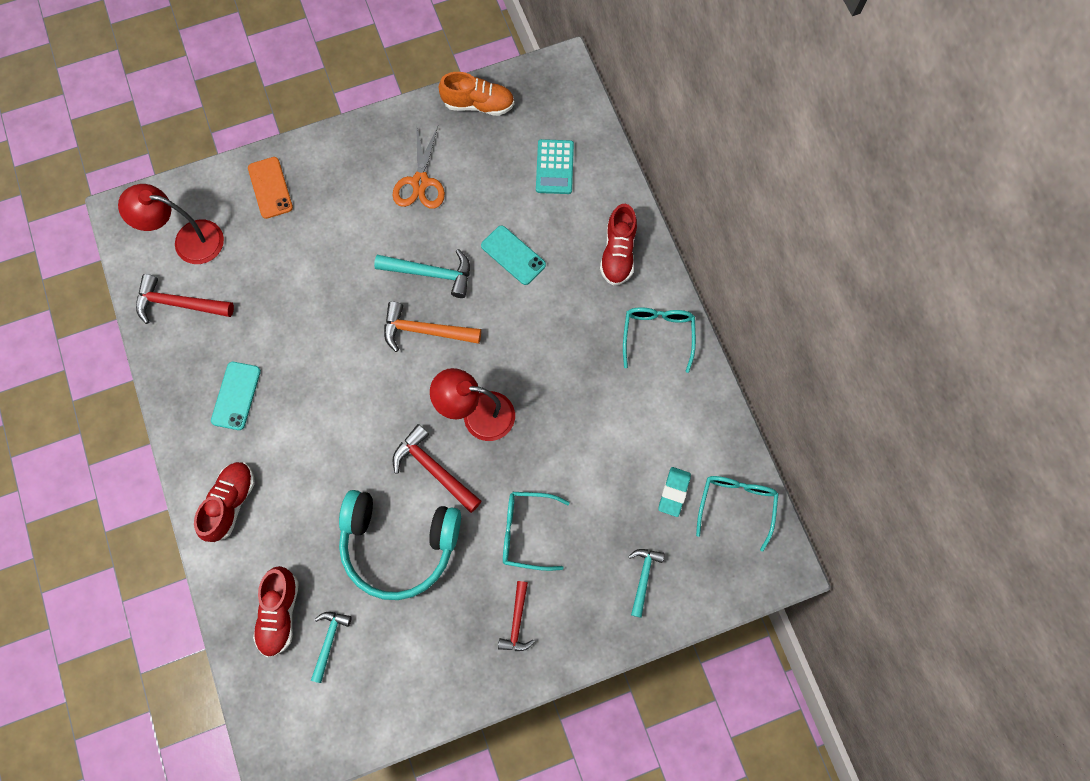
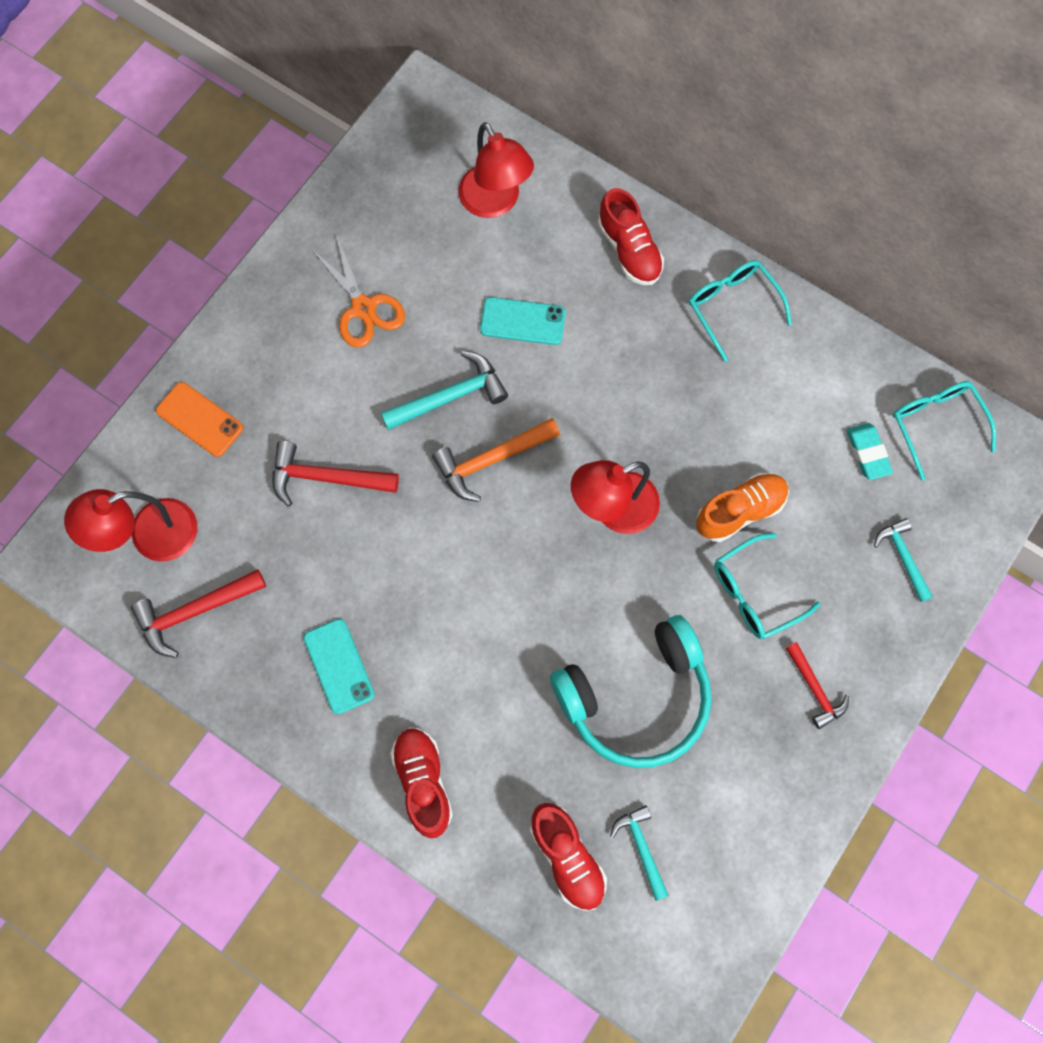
camera: 35 degrees left, 0 degrees up
(433, 469) = (611, 596): red hammer -> red hammer (326, 478)
(478, 104) = (362, 186): orange shoe -> orange shoe (740, 511)
(554, 167) = (495, 202): turquoise calculator -> red lamp

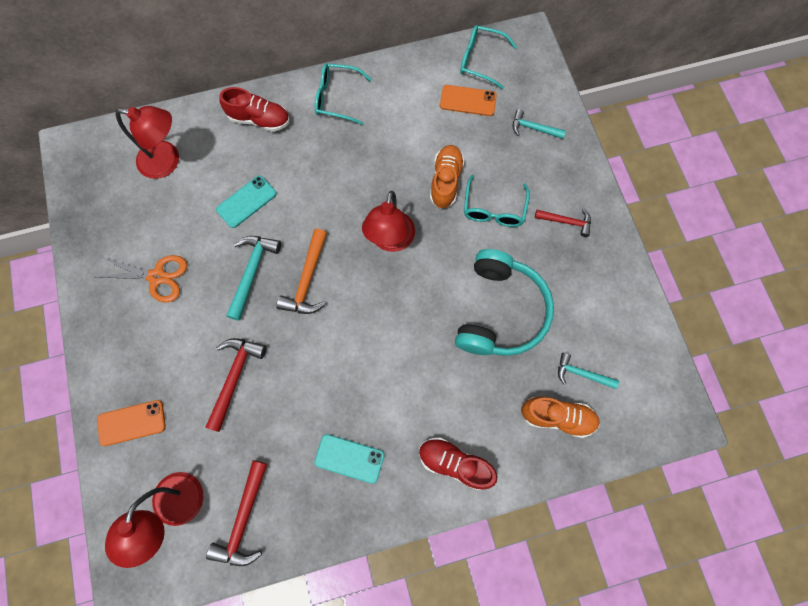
camera: 50 degrees left, 0 degrees up
(326, 478) = (235, 377): red hammer -> red hammer turned 150 degrees clockwise
(567, 857) = (557, 417): red shoe -> orange shoe
(867, 453) = (468, 101): turquoise eraser -> orange phone

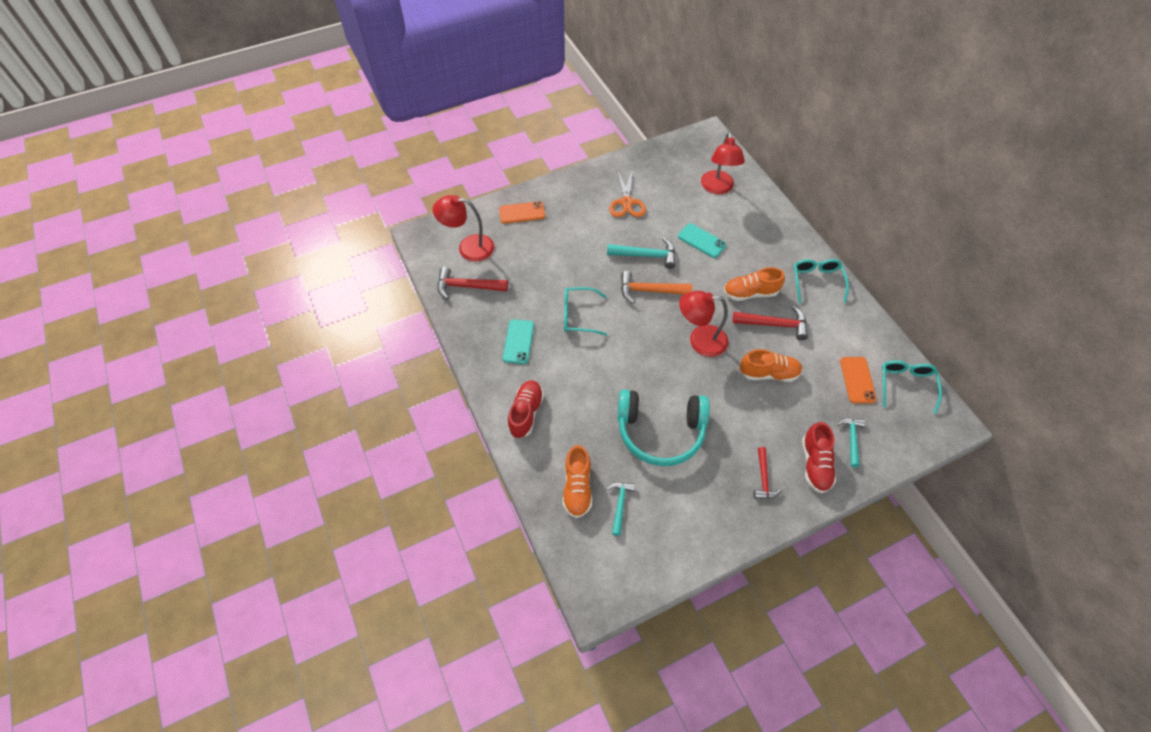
camera: 80 degrees right, 15 degrees down
(132, 423) = (522, 213): orange phone -> orange phone turned 75 degrees counterclockwise
(235, 377) = (564, 261): red hammer -> red hammer (774, 324)
(259, 120) = (775, 235): red shoe -> red shoe (815, 464)
(337, 170) = (750, 293): none -> orange shoe
(493, 209) = (755, 415): turquoise glasses -> turquoise glasses (579, 315)

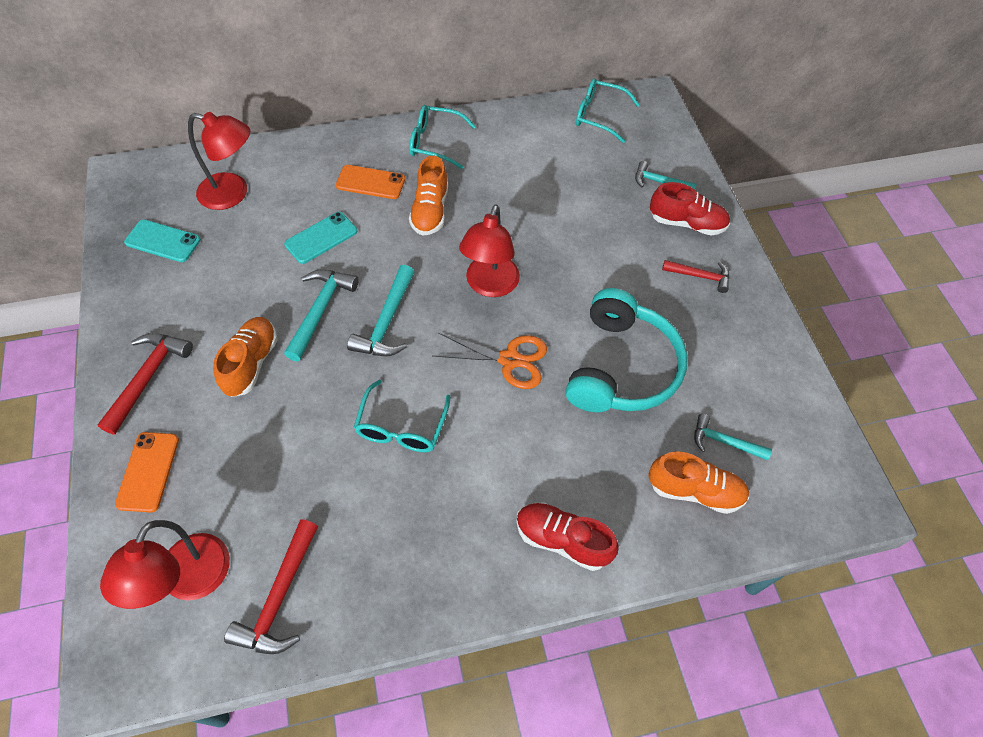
camera: 80 degrees left, 0 degrees up
(518, 341) = (425, 528): turquoise phone -> turquoise phone (163, 241)
(626, 203) = (204, 310): orange scissors -> orange scissors (510, 360)
(649, 291) = (387, 322): orange hammer -> turquoise hammer
(768, 373) = (557, 229): orange shoe -> orange shoe (251, 363)
(774, 324) = (486, 202): red hammer -> red hammer (148, 377)
(857, 380) = (584, 152): orange phone -> orange phone (370, 182)

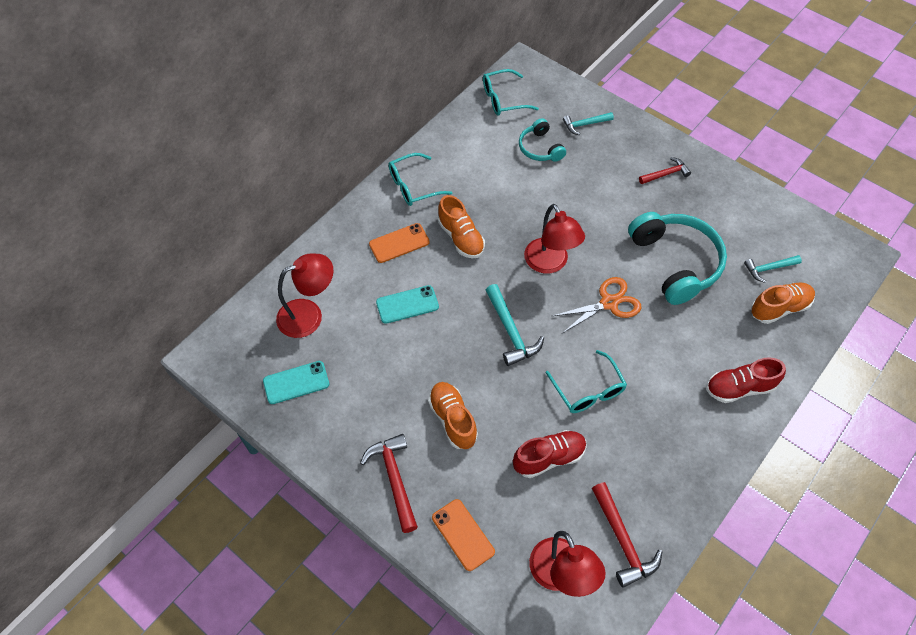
camera: 35 degrees left, 0 degrees up
(320, 310) = (460, 354): turquoise hammer -> none
(321, 238) = (407, 304): turquoise phone -> turquoise phone turned 60 degrees clockwise
(590, 178) = (540, 148): none -> turquoise headphones
(686, 223) = (627, 143): red shoe -> red shoe (549, 458)

